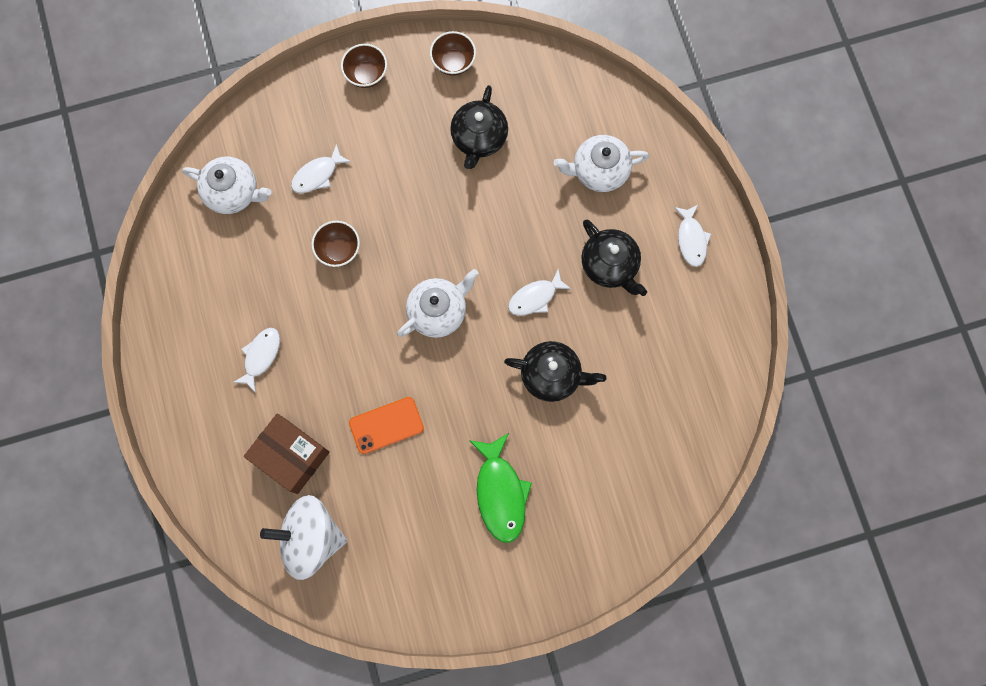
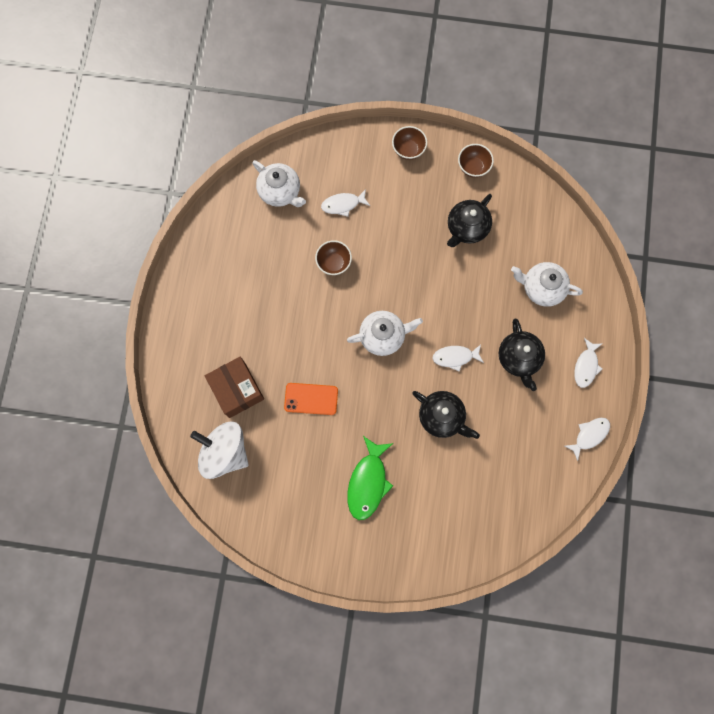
camera: 25 degrees right, 0 degrees up
(261, 356) = (248, 312): white fish -> white fish (589, 435)

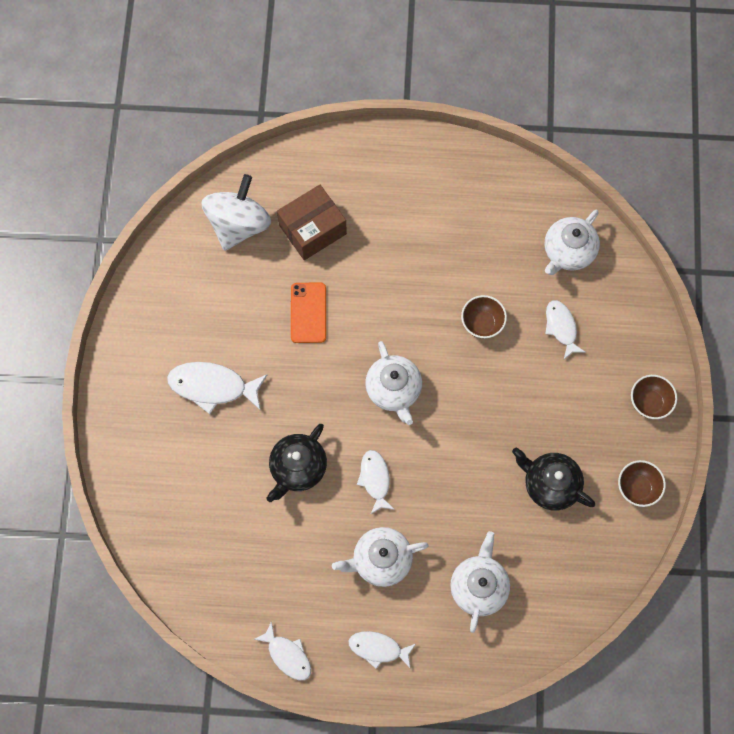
camera: 85 degrees right, 5 degrees down
(368, 482) = (212, 386): green fish -> white fish
(518, 358) = (381, 560): black teapot -> white teapot

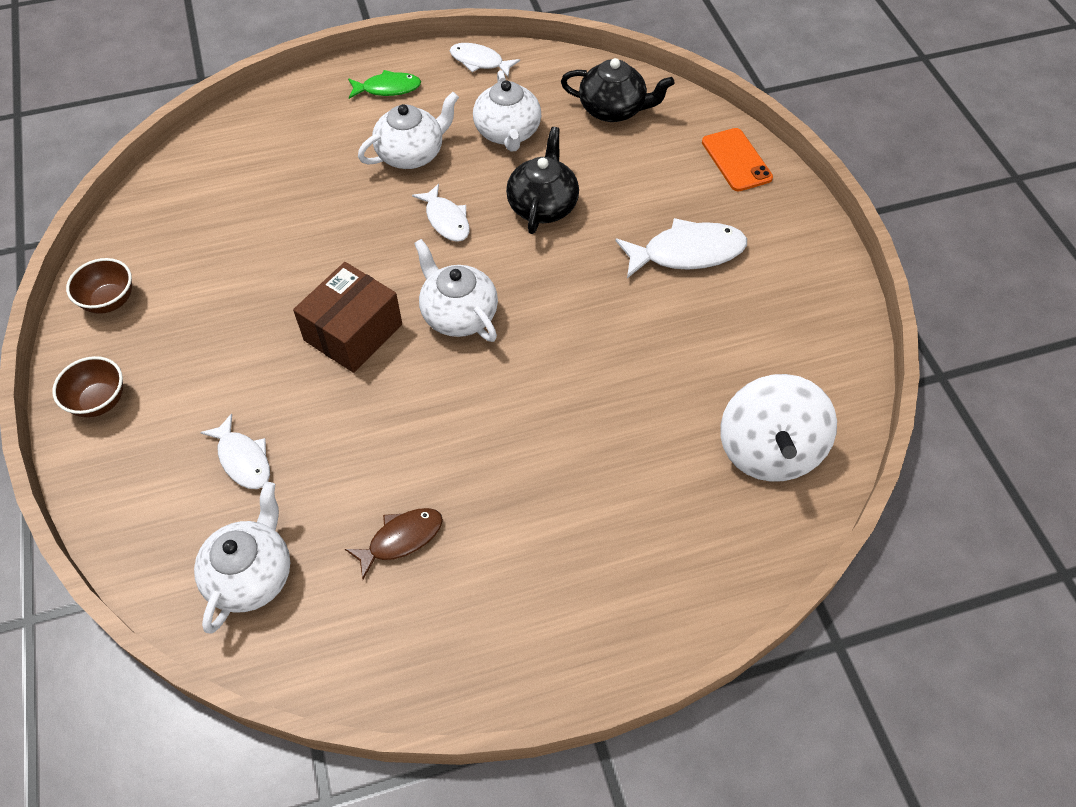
camera: 160 degrees right, 15 degrees down
(308, 313) = (611, 368): orange phone -> orange phone (736, 160)
(312, 229) = (659, 478): brown box -> brown box (353, 332)
(378, 648) = (388, 88): white fish -> green fish
(477, 244) = (401, 539): none -> brown fish
(478, 586) = (292, 161): white teapot -> white teapot (508, 133)
(482, 323) = (362, 429): brown bowl -> none
(550, 484) = (226, 274): black teapot -> black teapot (613, 109)

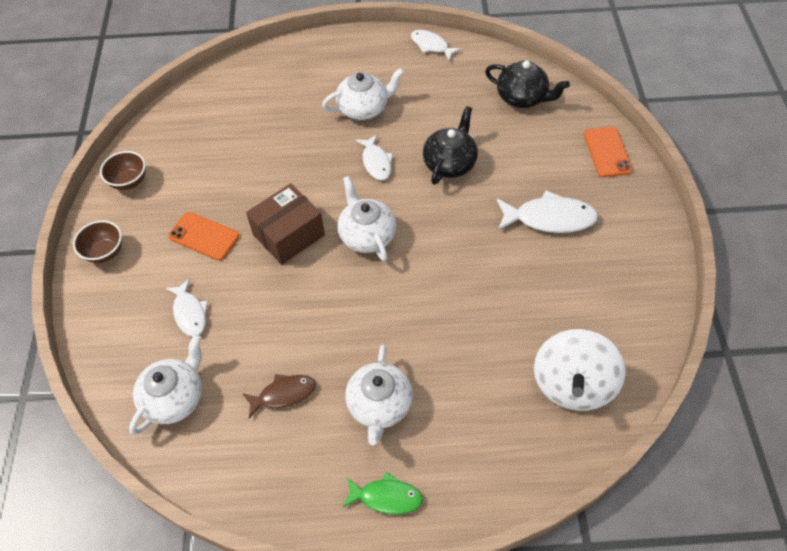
camera: 15 degrees right, 0 degrees up
(236, 355) = (204, 236): none -> orange phone
(388, 88) = (359, 56): green fish -> green fish (386, 497)
(508, 133) = (438, 103): white teapot -> white teapot (379, 405)

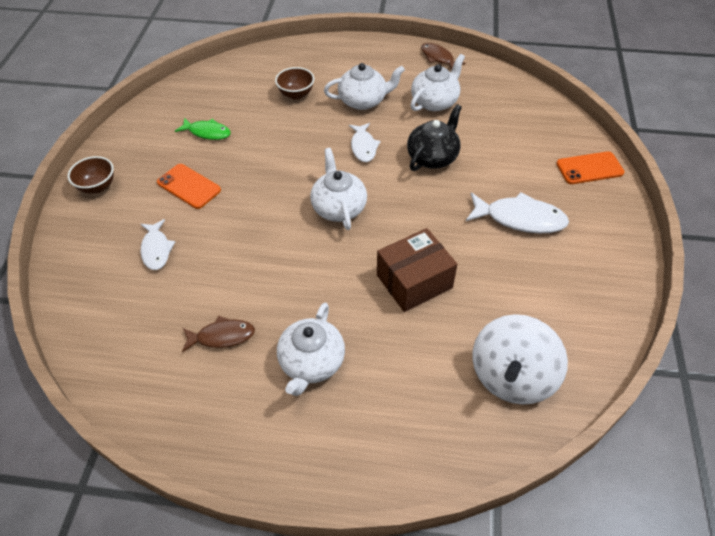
camera: 10 degrees right, 5 degrees down
(129, 181) = (137, 132): brown bowl -> brown bowl (296, 94)
(175, 398) = (120, 322): white teapot -> white teapot (435, 102)
(288, 235) = (266, 196): brown box -> brown box (414, 281)
(386, 497) = (296, 452): green fish -> green fish (207, 132)
(431, 46) = (438, 58): white fish -> brown fish
(522, 98) = (515, 111): black teapot -> none
(607, 152) = (589, 168): orange phone -> orange phone turned 75 degrees clockwise

